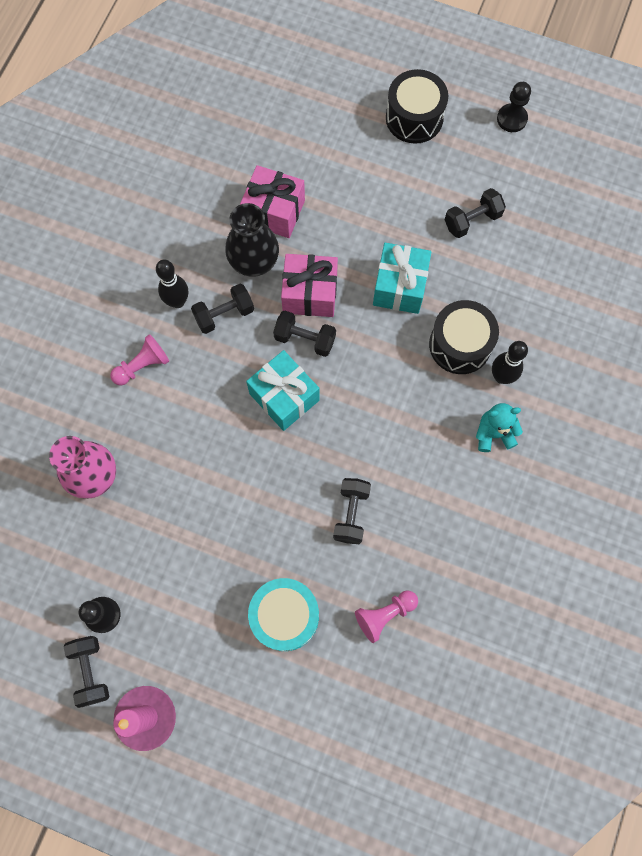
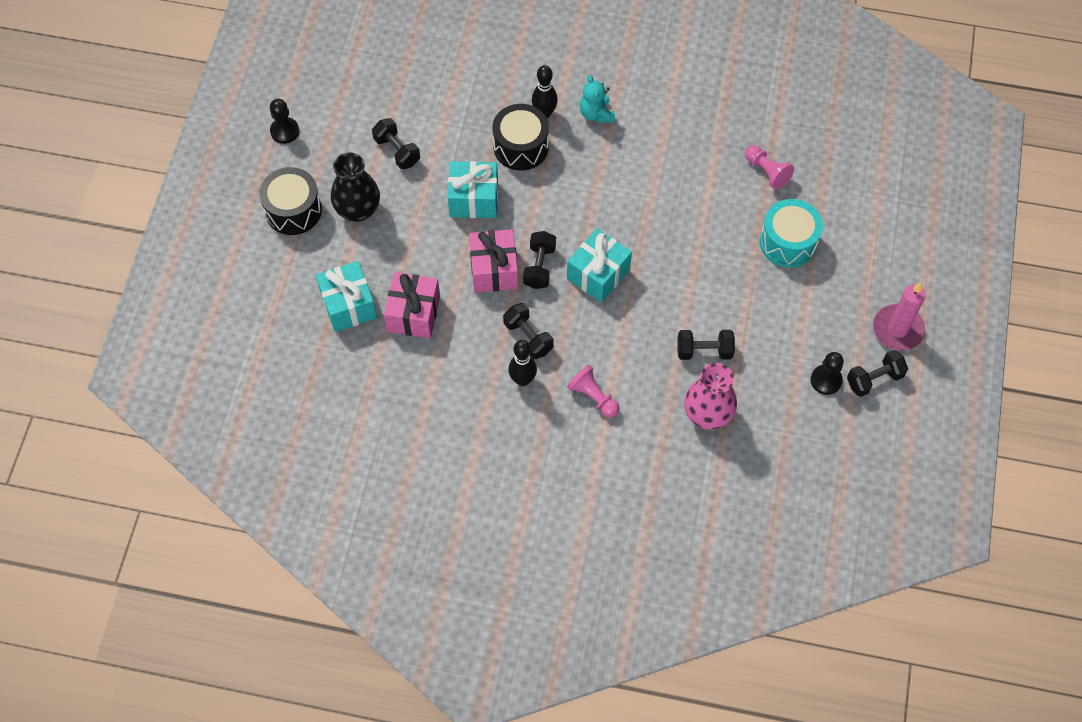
camera: 100 degrees left, 10 degrees down
(254, 262) = (470, 321): black vase -> black vase (358, 210)
(296, 155) = (348, 305): none -> turquoise gift
(351, 514) = (690, 207): black dumbbell -> black dumbbell (704, 351)

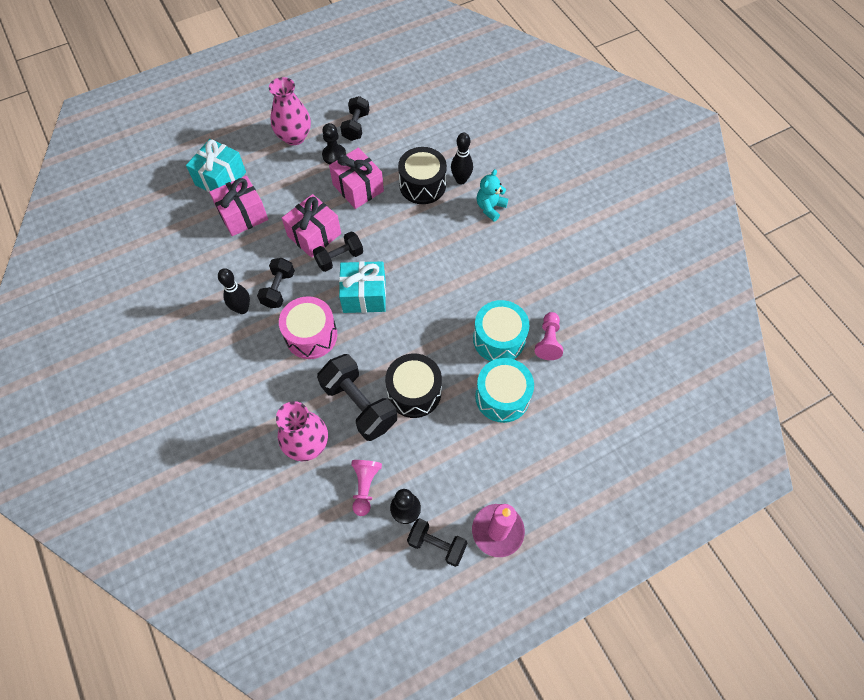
camera: 50 degrees right, 0 degrees up
(285, 131) = (317, 66): black pawn -> black pawn (334, 155)
(293, 210) = (265, 107): black drum -> black drum (414, 392)
(358, 210) = (294, 137): black vase -> pink vase
(474, 199) = (358, 188): turquoise gift -> pink gift
(593, 397) = (263, 360): pink pawn -> pink pawn (365, 487)
(602, 342) = (311, 335): none -> pink drum
(704, 351) = (359, 405): black dumbbell -> black dumbbell, size x1.63
(733, 205) = (499, 339): none -> turquoise drum

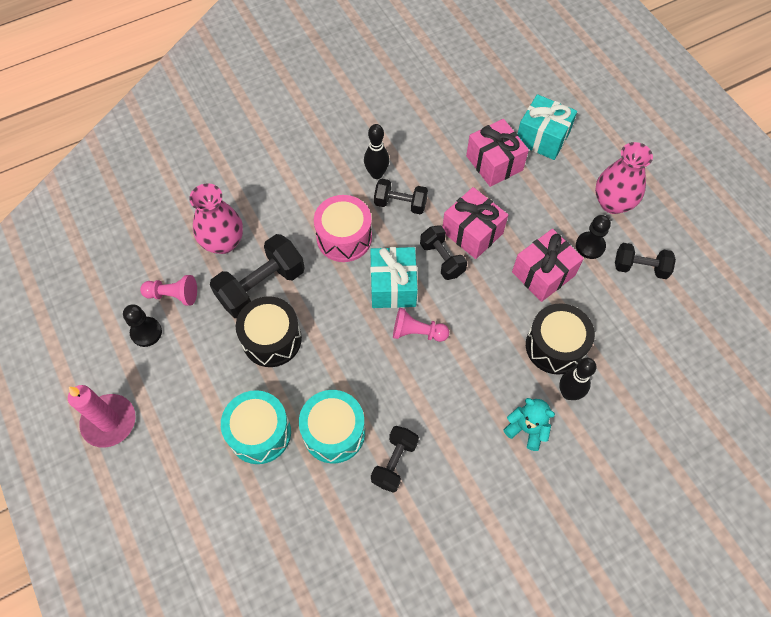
camera: 90 degrees right, 0 degrees up
(437, 544) = (105, 362): black dumbbell -> black dumbbell (394, 462)
(548, 341) = (329, 491): pink pawn -> pink pawn (417, 332)

